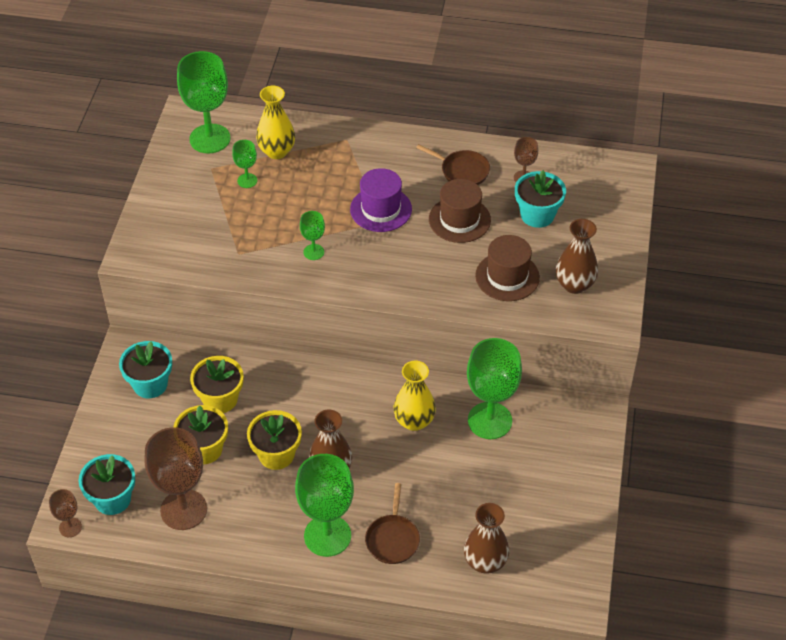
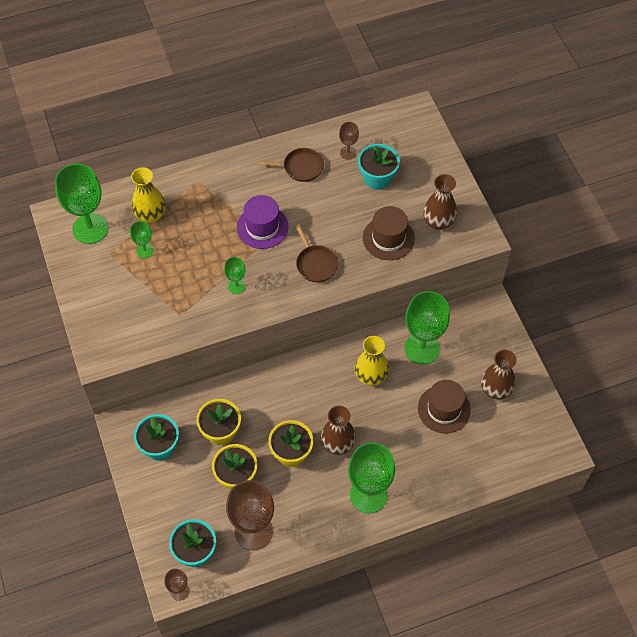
camera: 30 degrees left, 10 degrees up
(393, 539) = (414, 473): brown pan -> brown pan (316, 264)
(459, 220) = (325, 208): brown hat -> brown hat (444, 409)
(485, 562) = (486, 456): brown vase -> brown vase (495, 390)

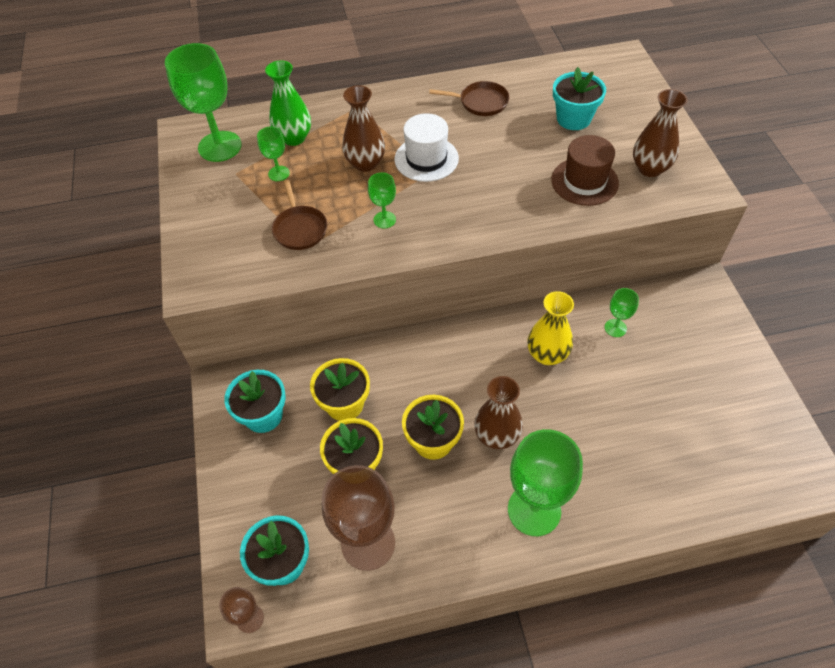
camera: 10 degrees right, 5 degrees down
(150, 215) = (294, 138): yellow vase -> green vase
(262, 227) = (426, 159): purple hat -> white hat
(316, 264) = (489, 202): brown pan -> brown pan (300, 228)
(348, 152) = (539, 91): brown goblet -> none
(422, 349) = (615, 328): green goblet -> green goblet, size x0.48
(444, 409) = (643, 405): brown hat -> none
(495, 390) = (714, 387): brown vase -> brown vase (365, 163)

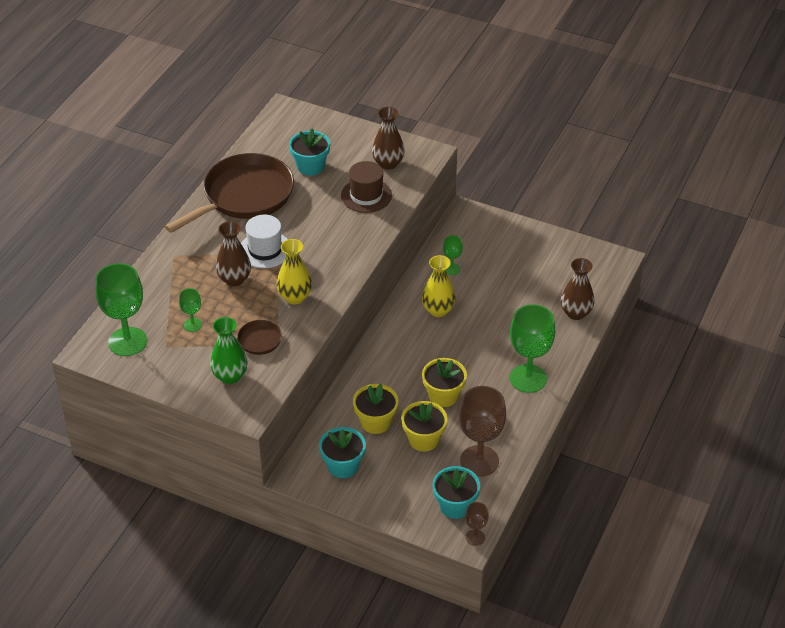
camera: 55 degrees left, 10 degrees down
(294, 138) = (166, 300): green vase -> green vase (230, 376)
(384, 220) = (295, 297): green goblet -> yellow vase
(480, 102) = (244, 196): brown pan -> brown pan, size x2.22
(496, 436) = (468, 366): brown vase -> brown vase (576, 313)

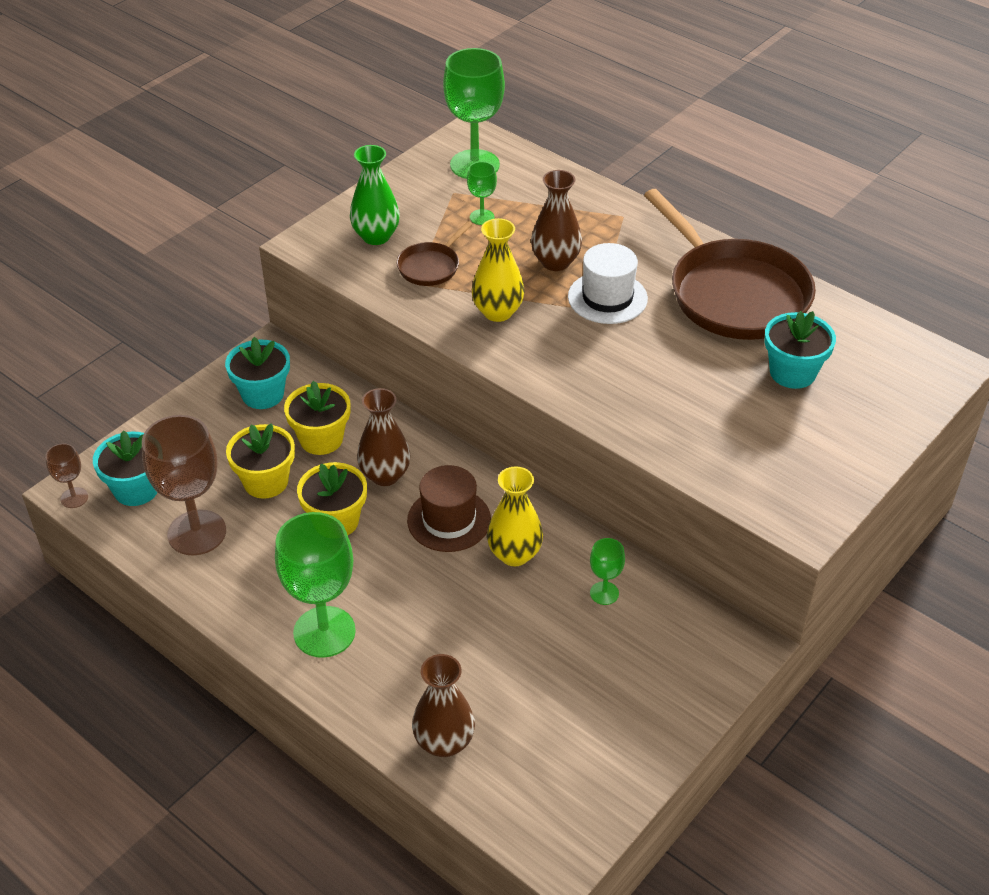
camera: 105 degrees right, 0 degrees up
(366, 195) = (705, 424): brown hat -> brown hat (449, 520)
(388, 163) = (784, 466): brown vase -> brown vase (385, 475)

